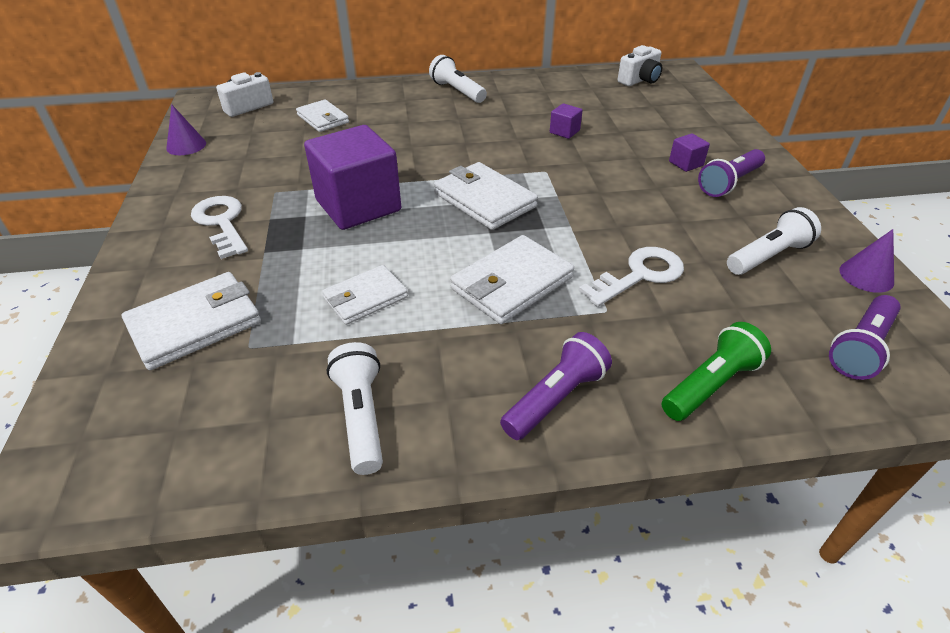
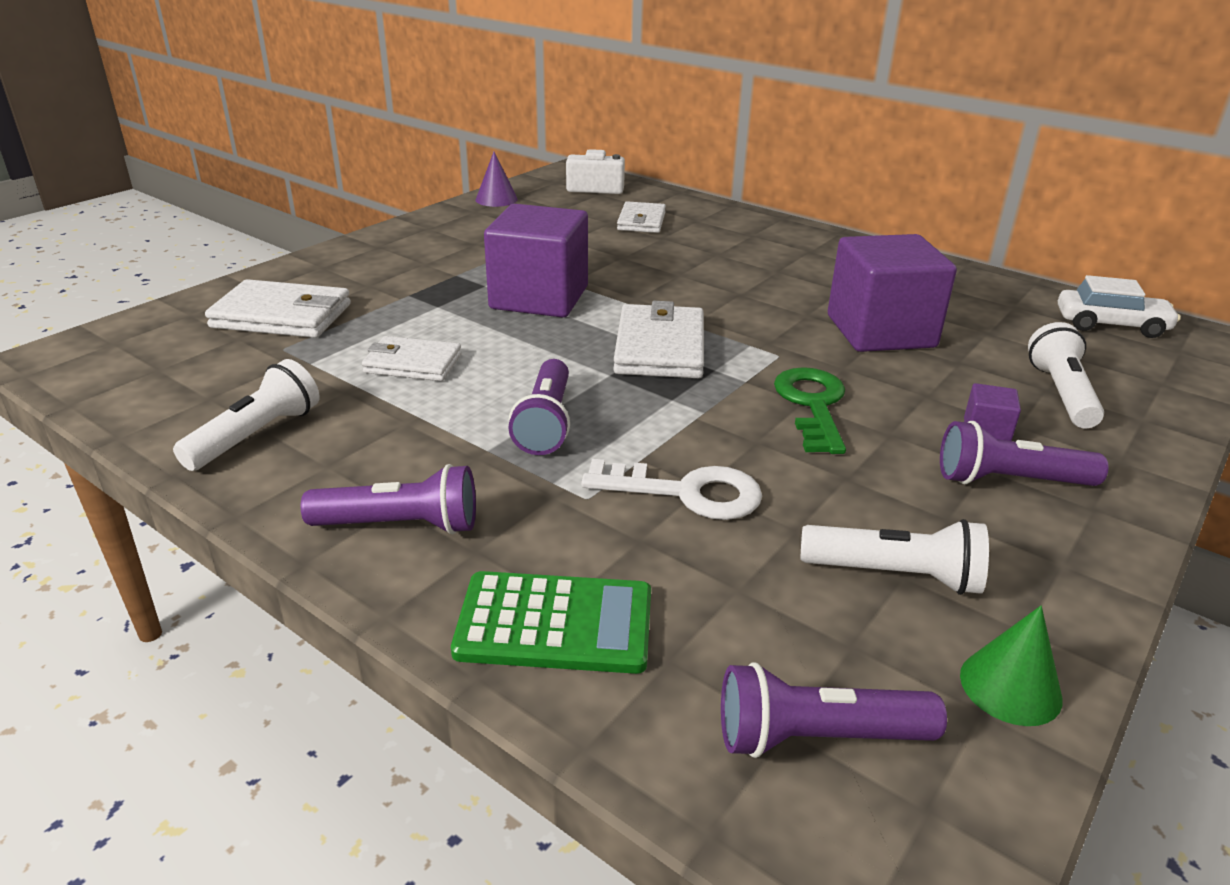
camera: 45 degrees right, 10 degrees down
(221, 223) = (419, 261): white key -> none
(457, 91) = (825, 248): white flashlight -> white flashlight (1061, 394)
(511, 283) = (545, 423): white wallet -> purple flashlight
(564, 131) = (880, 331): purple cube -> purple cube, size x2.43
(606, 191) = (812, 405): none -> green key
(640, 80) = (1111, 325): white camera -> white car
(710, 385) = (555, 624): green flashlight -> green calculator
(866, 276) = (1010, 686): purple cone -> green cone

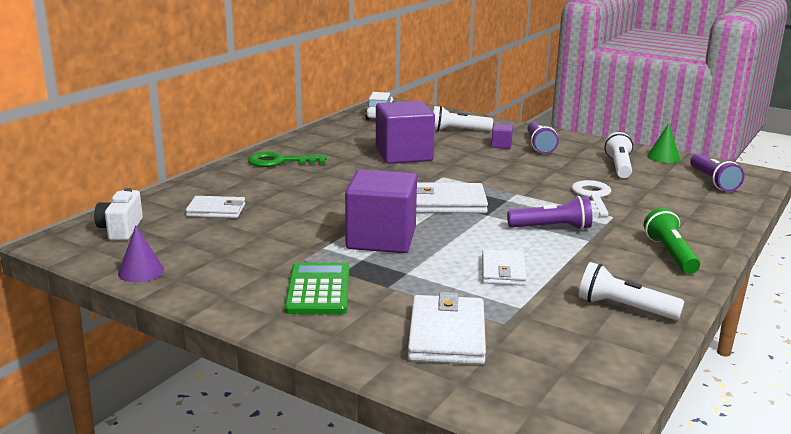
camera: 95 degrees left, 10 degrees down
(400, 525) = (670, 254): purple flashlight -> green flashlight
(555, 624) = (702, 218): green calculator -> green calculator (318, 290)
(812, 405) = (495, 172): green key -> green key (280, 161)

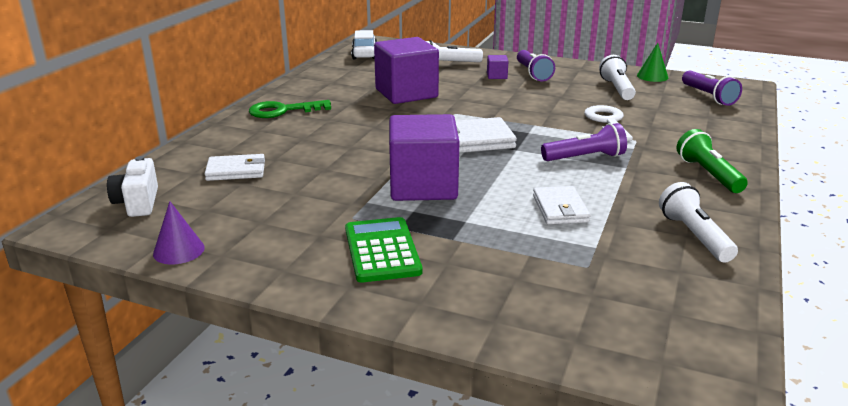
camera: 10 degrees left, 5 degrees up
(447, 335) = (537, 286): white wallet -> none
(624, 308) = (694, 236): white flashlight -> white flashlight turned 60 degrees clockwise

